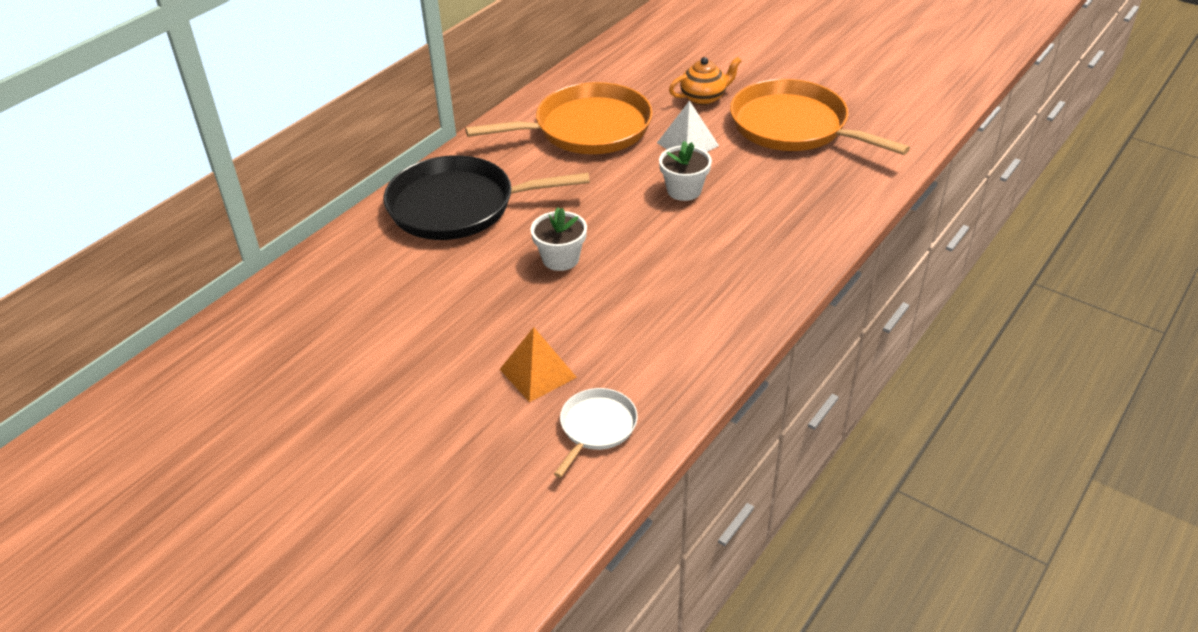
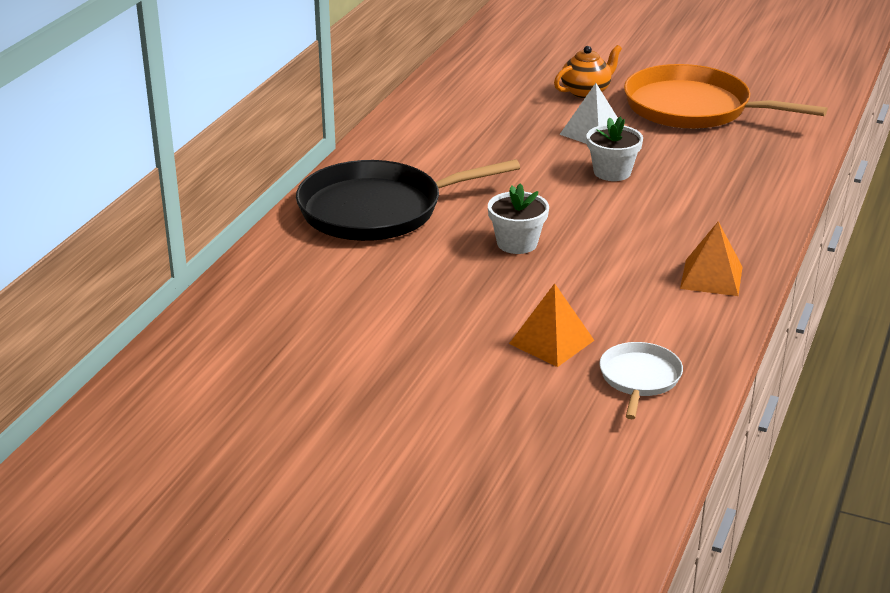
camera: 15 degrees left, 10 degrees down
(586, 128) = (477, 129): orange pan -> none
(718, 322) = (711, 277): none -> orange pyramid

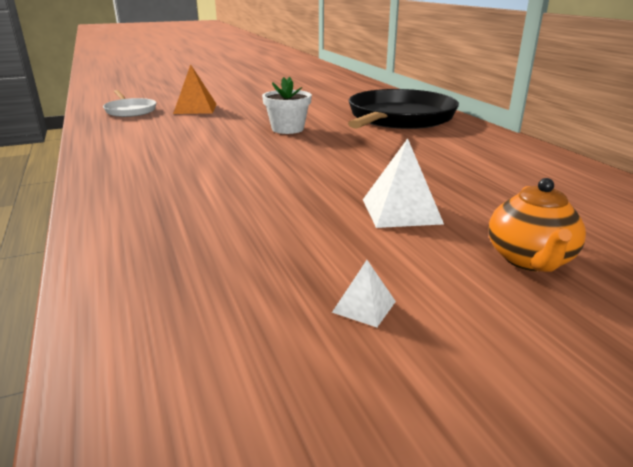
camera: 135 degrees right, 5 degrees down
(612, 172) = (309, 184): white flower pot -> none
(693, 108) = (364, 306): orange pan -> white pyramid
(711, 277) = (126, 150): orange pyramid -> none

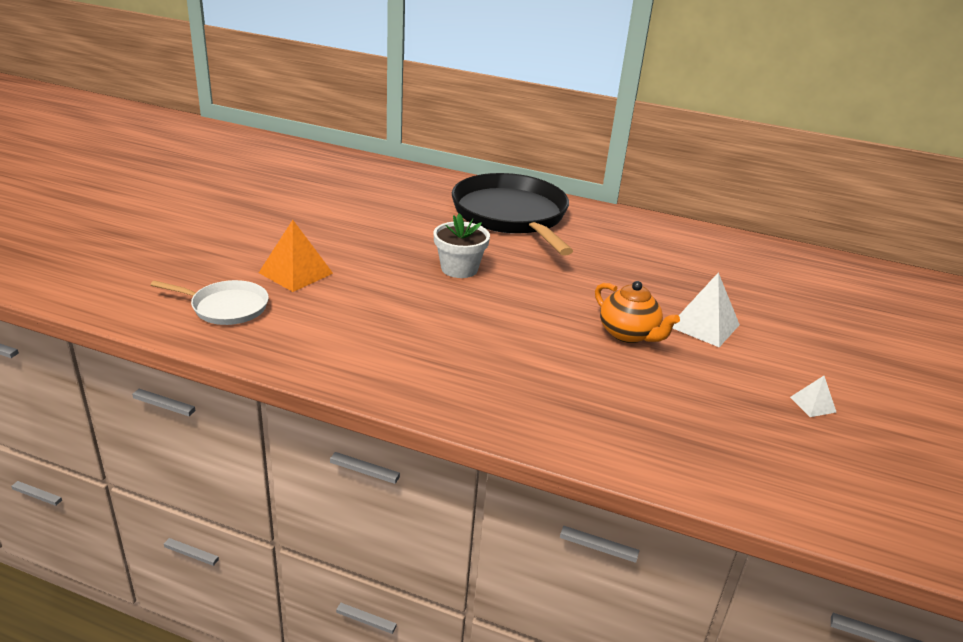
camera: 50 degrees left, 5 degrees up
(529, 260) = (809, 330): orange teapot -> orange teapot (628, 334)

